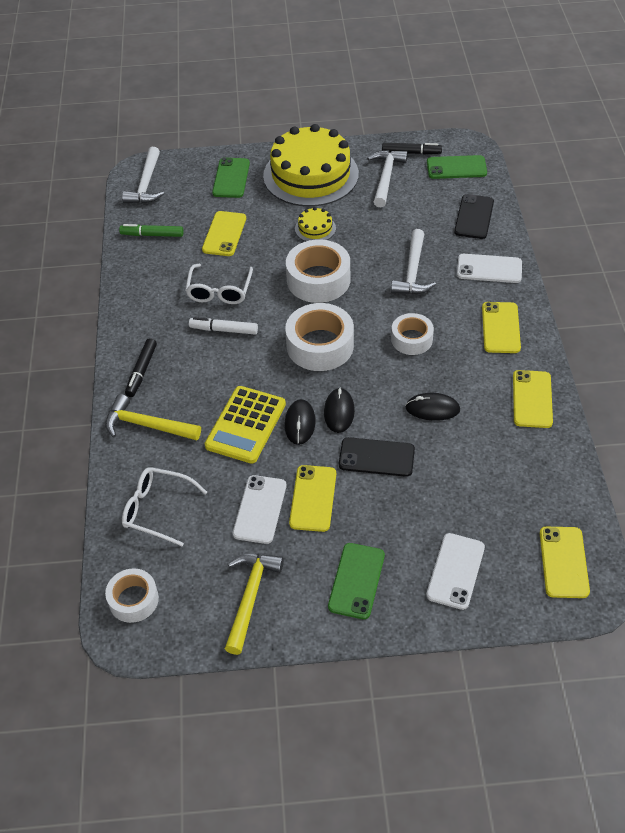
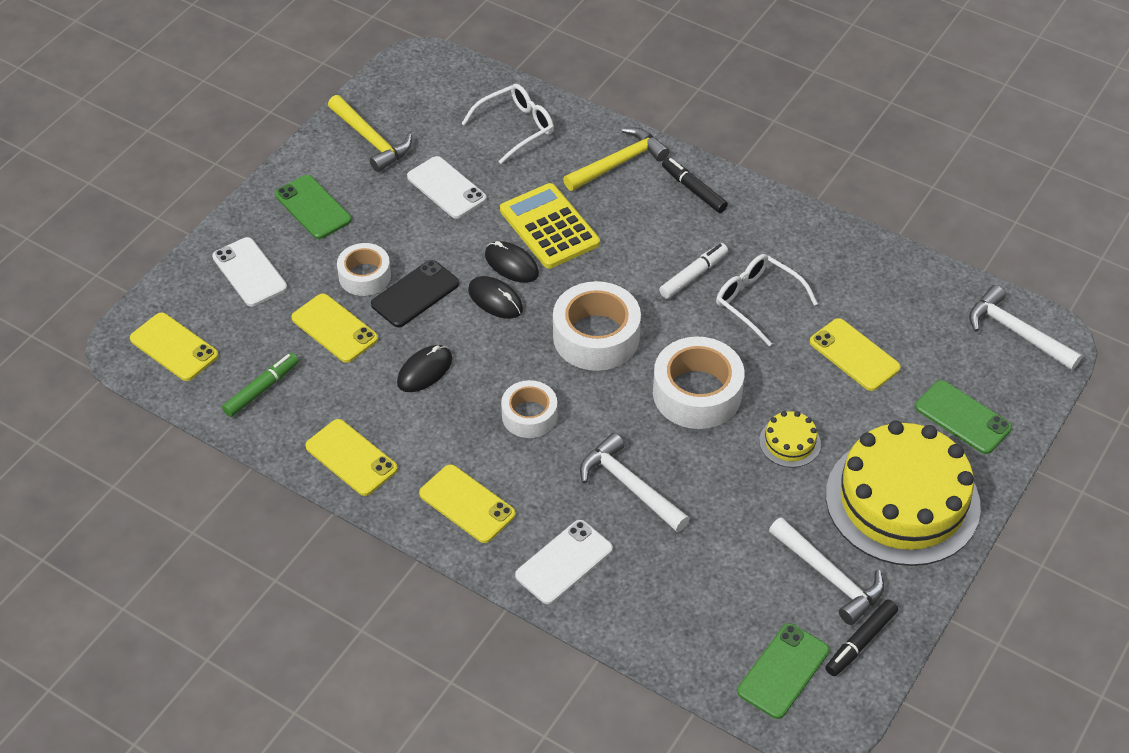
camera: 125 degrees right, 0 degrees up
(133, 600) = (443, 77): white tape -> white tape (364, 276)
(152, 235) = (909, 293): green marker -> green marker (262, 389)
(313, 498) = (420, 227): yellow phone -> yellow phone (334, 328)
(474, 217) = (667, 616): black phone -> none

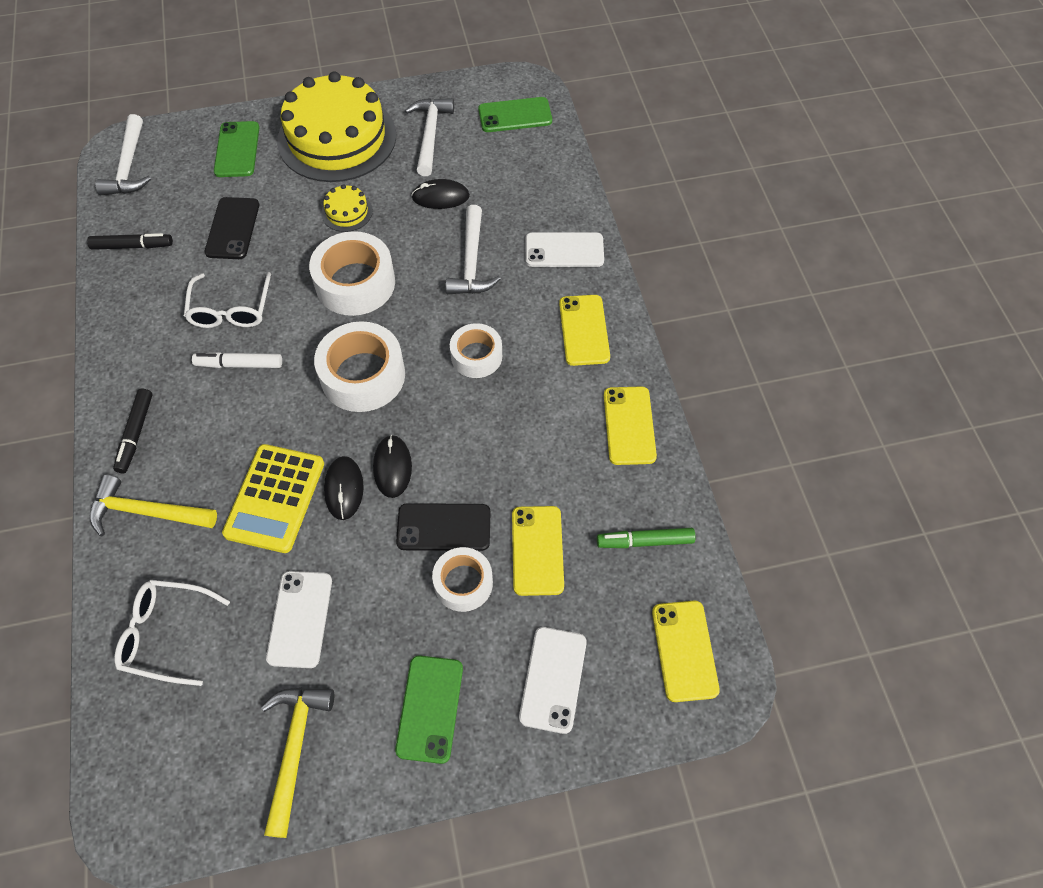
camera: 135 degrees left, 10 degrees up
(424, 371) = (508, 451): black mouse -> black mouse (440, 197)
(854, 355) = (232, 228): yellow phone -> black phone
(860, 642) = (459, 99): black marker -> black marker (132, 246)

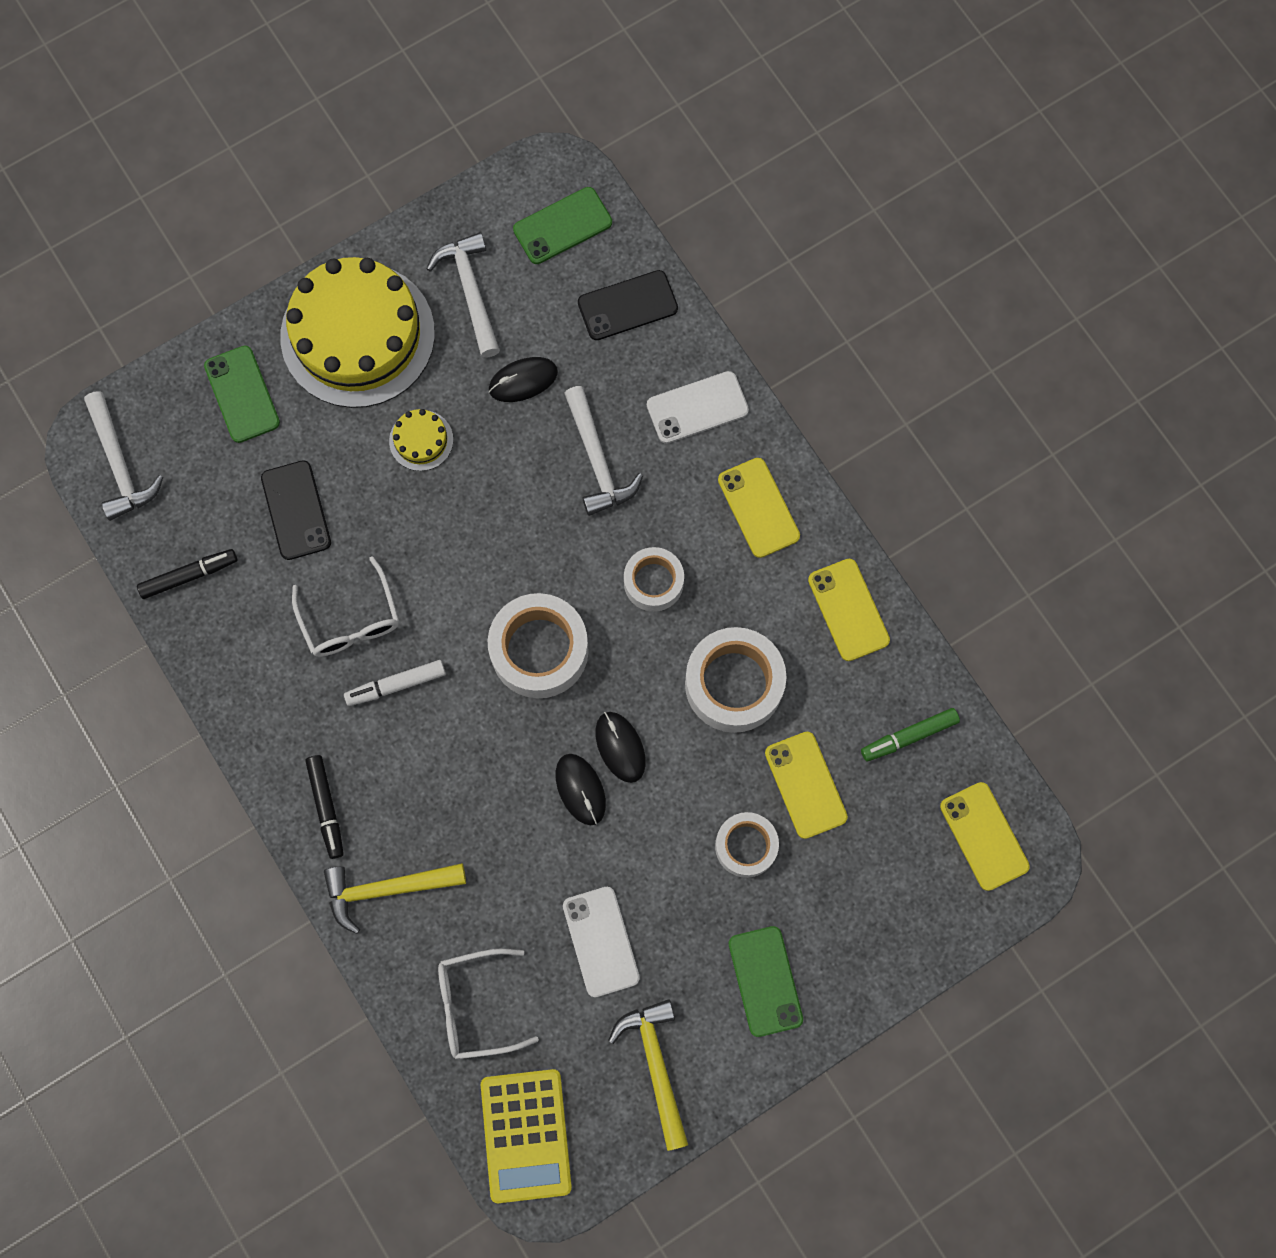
camera: 20 degrees left, 15 degrees up
(275, 498) = (513, 826): yellow calculator -> yellow calculator (526, 1135)
(355, 283) = (476, 535): white tape -> white tape (734, 684)
(443, 527) = (701, 794): black phone -> black phone (627, 305)
(553, 679) = (870, 910): white phone -> none

